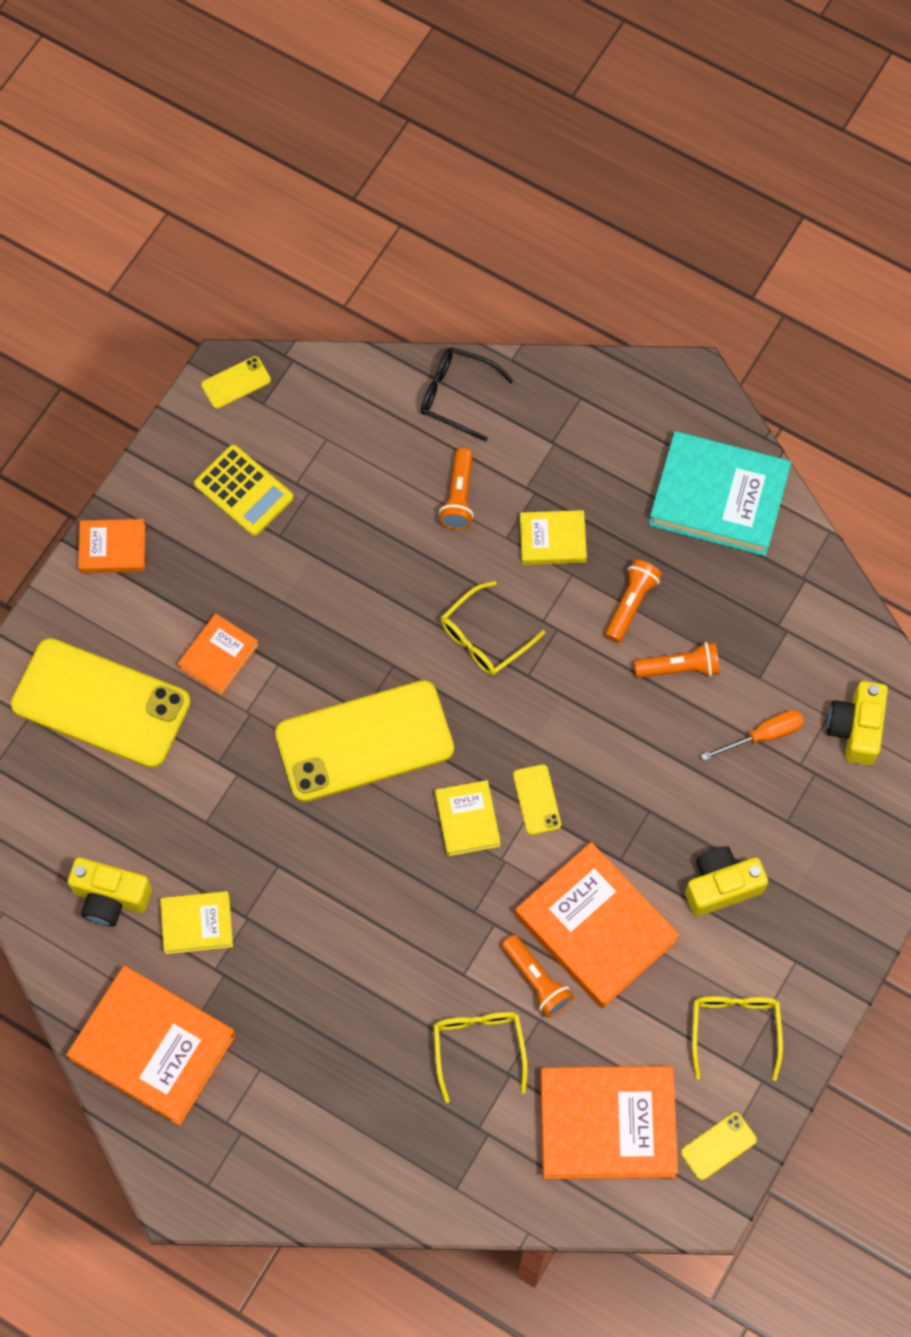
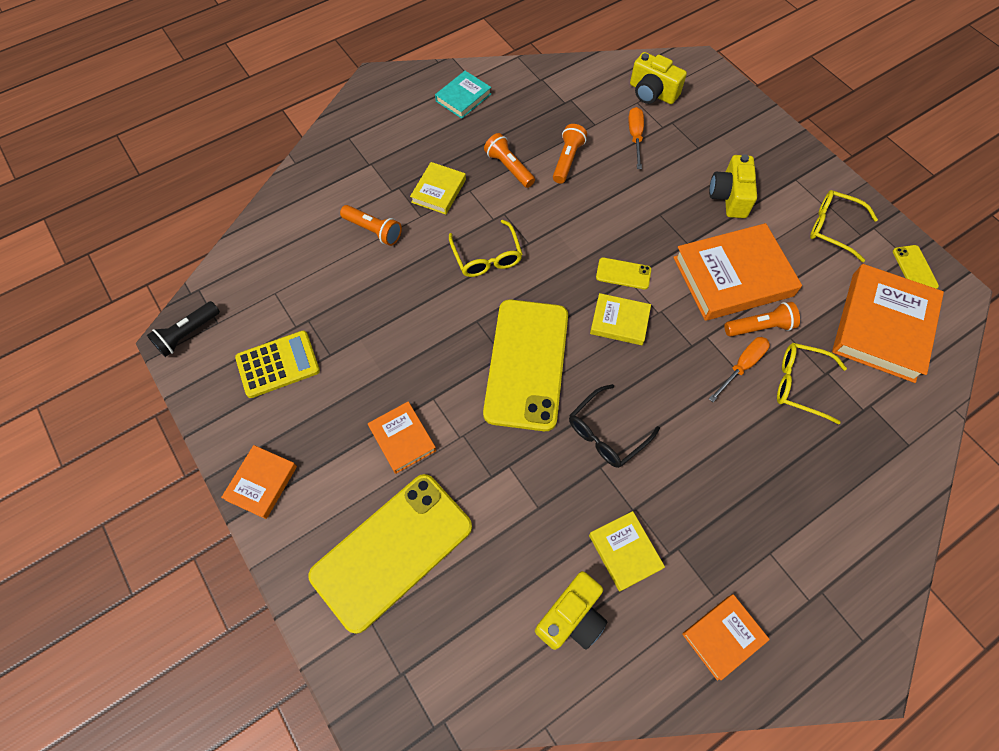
camera: 65 degrees left, 5 degrees down
(153, 1047) = (723, 637): orange book -> orange book, size x0.53
(197, 924) = (625, 551): yellow book -> yellow book turned 45 degrees counterclockwise
(236, 382) = (187, 334): yellow phone -> black flashlight
(457, 396) = (299, 202): black glasses -> black glasses (607, 433)
(472, 975) = (742, 366): none -> orange screwdriver
(718, 498) = (463, 97): turquoise book -> turquoise book, size x0.53

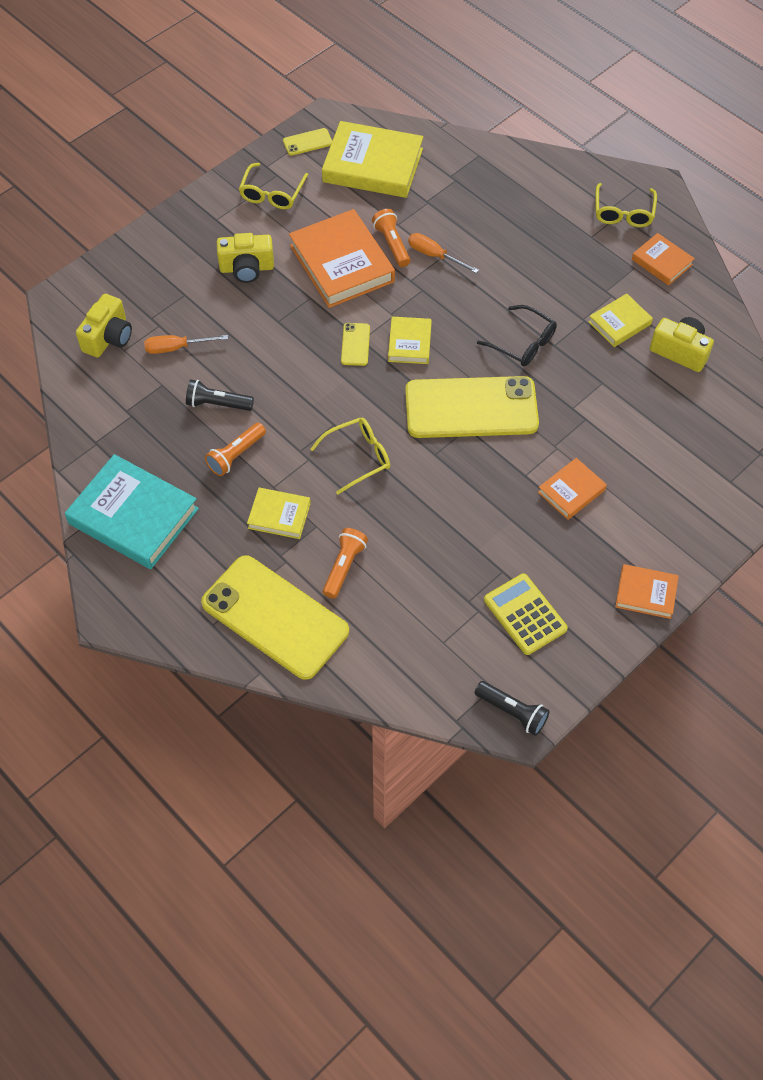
camera: 100 degrees left, 5 degrees down
(392, 550) = (671, 478): yellow phone -> yellow phone (275, 617)
(463, 97) = (133, 516): turquoise book -> turquoise book, size x1.89
(567, 160) = (217, 404): orange flashlight -> black flashlight
(801, 384) = (442, 217): yellow glasses -> yellow glasses (623, 212)
(882, 326) = (373, 165): orange book -> yellow book

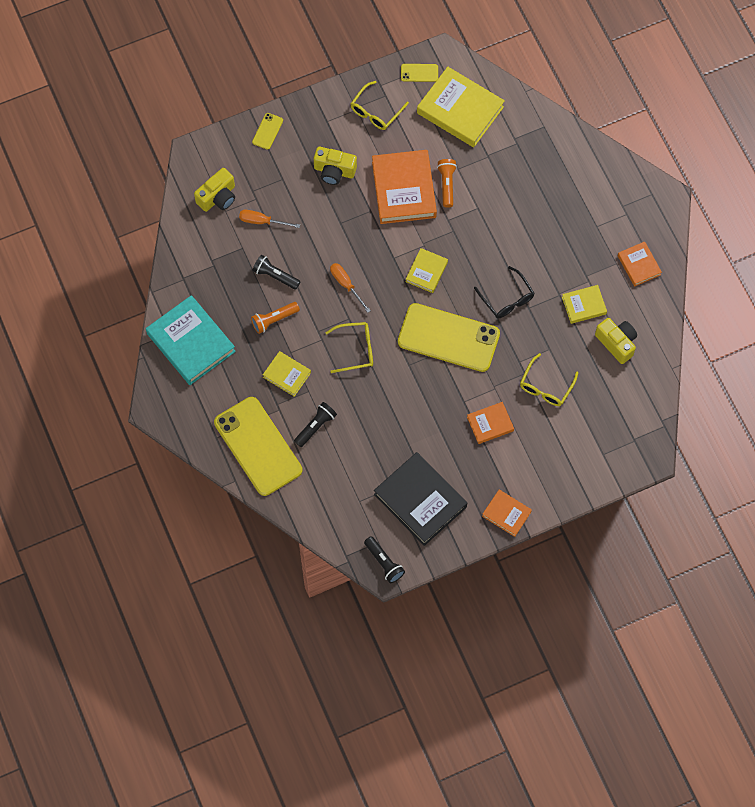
camera: 20 degrees right, 10 degrees up
(344, 567) = (316, 426): orange flashlight -> black flashlight
(355, 344) = (388, 260): yellow phone -> yellow phone (267, 131)
(434, 255) = (474, 204): orange screwdriver -> orange screwdriver (346, 285)
(525, 614) = (420, 500): yellow calculator -> black book
(623, 212) = (630, 213): yellow glasses -> yellow glasses (546, 386)

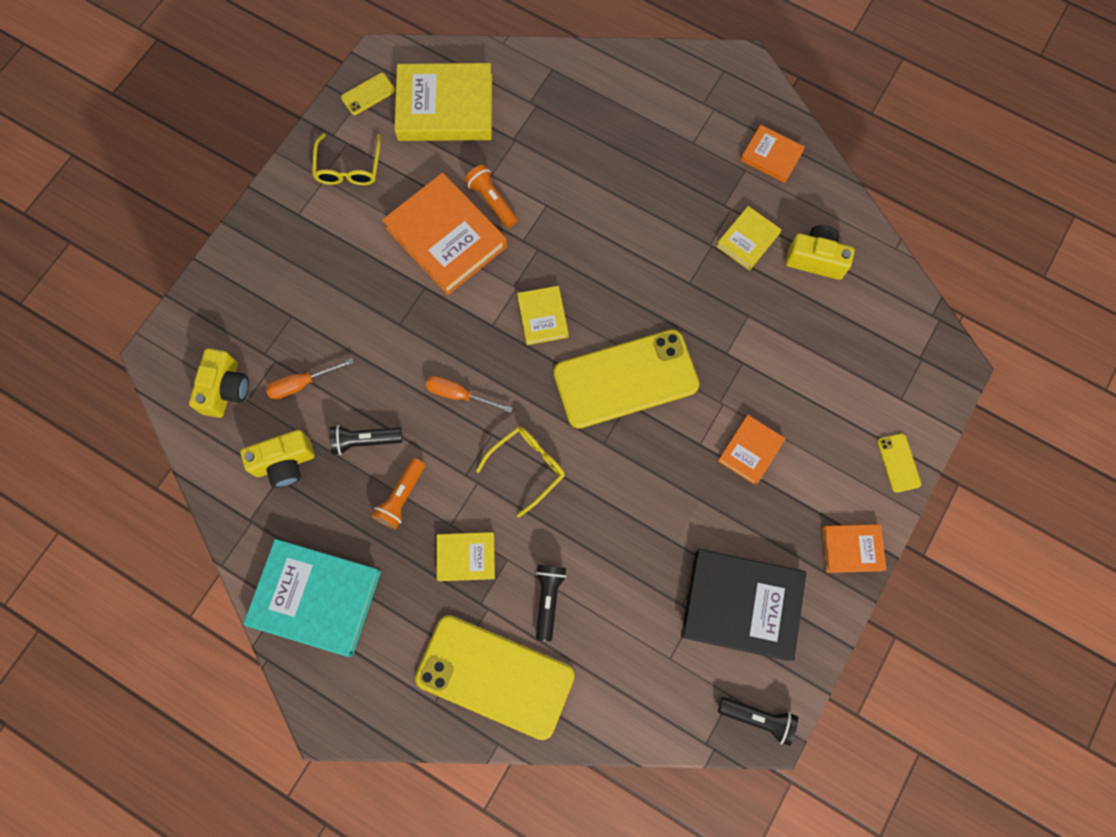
camera: 35 degrees left, 5 degrees up
(267, 131) = (233, 270): yellow phone -> yellow phone (898, 463)
(334, 171) = (348, 267): yellow camera -> yellow camera (285, 463)
(506, 298) = (657, 288): black glasses -> none
(546, 386) = (778, 361): yellow glasses -> none

